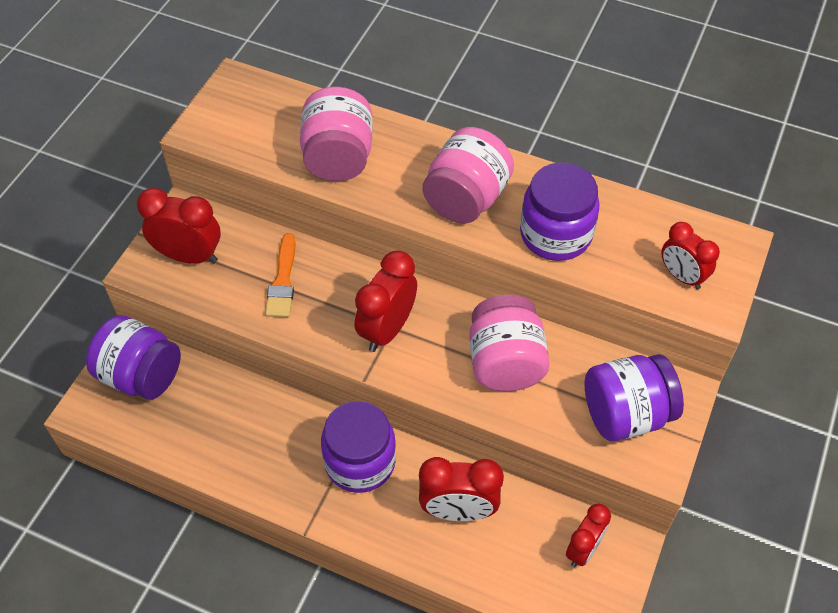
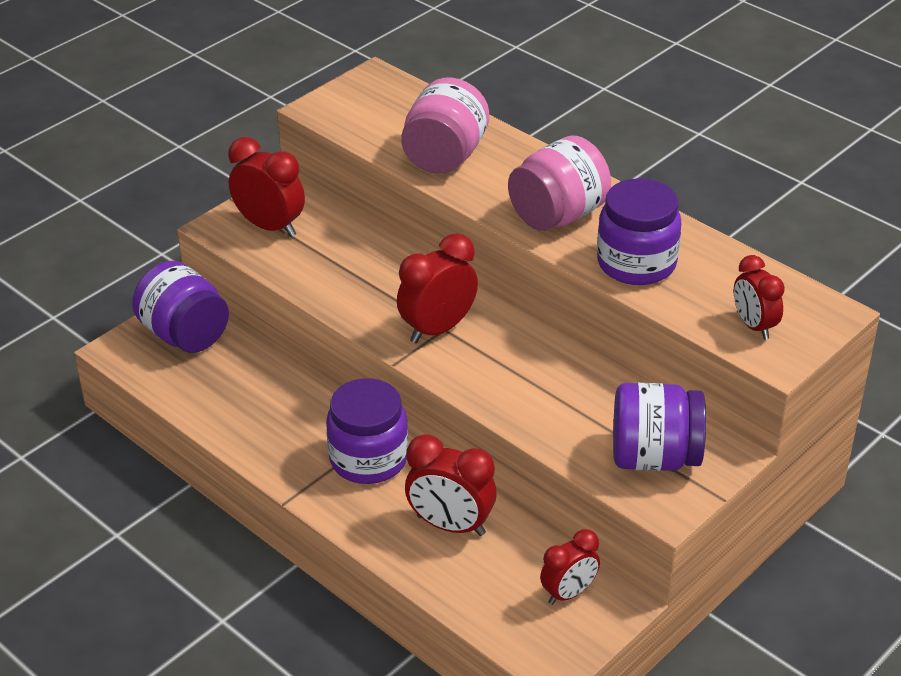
camera: 20 degrees right, 15 degrees down
(283, 281) = (352, 266): orange brush -> none
(505, 363) = (547, 384): pink jar -> none

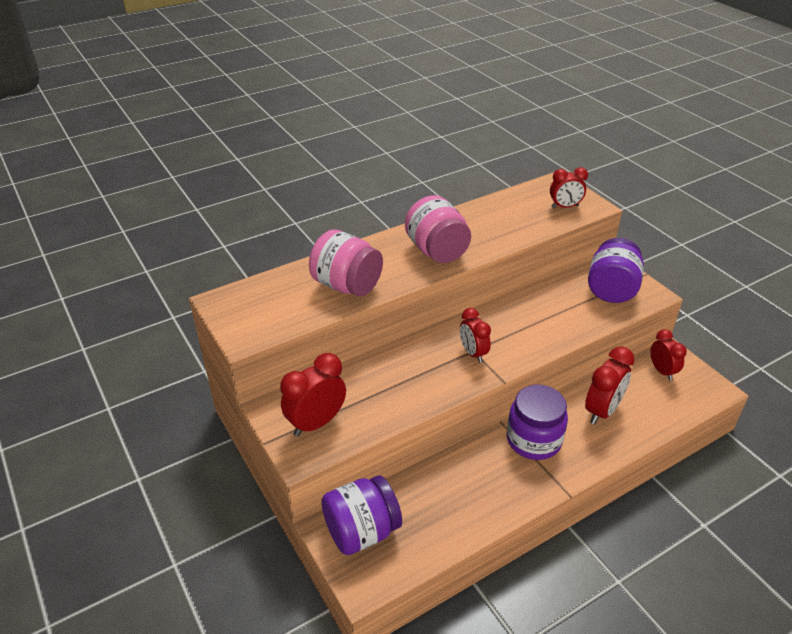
camera: 75 degrees left, 0 degrees up
(438, 329) = (473, 353): red clock -> red clock, size x0.67
(636, 263) = (496, 232): purple jar -> none

